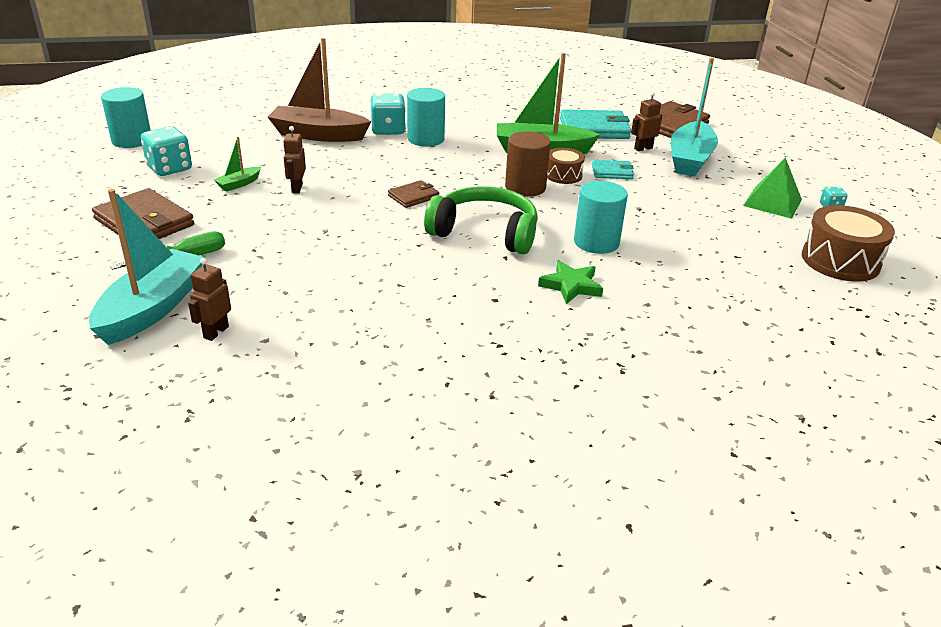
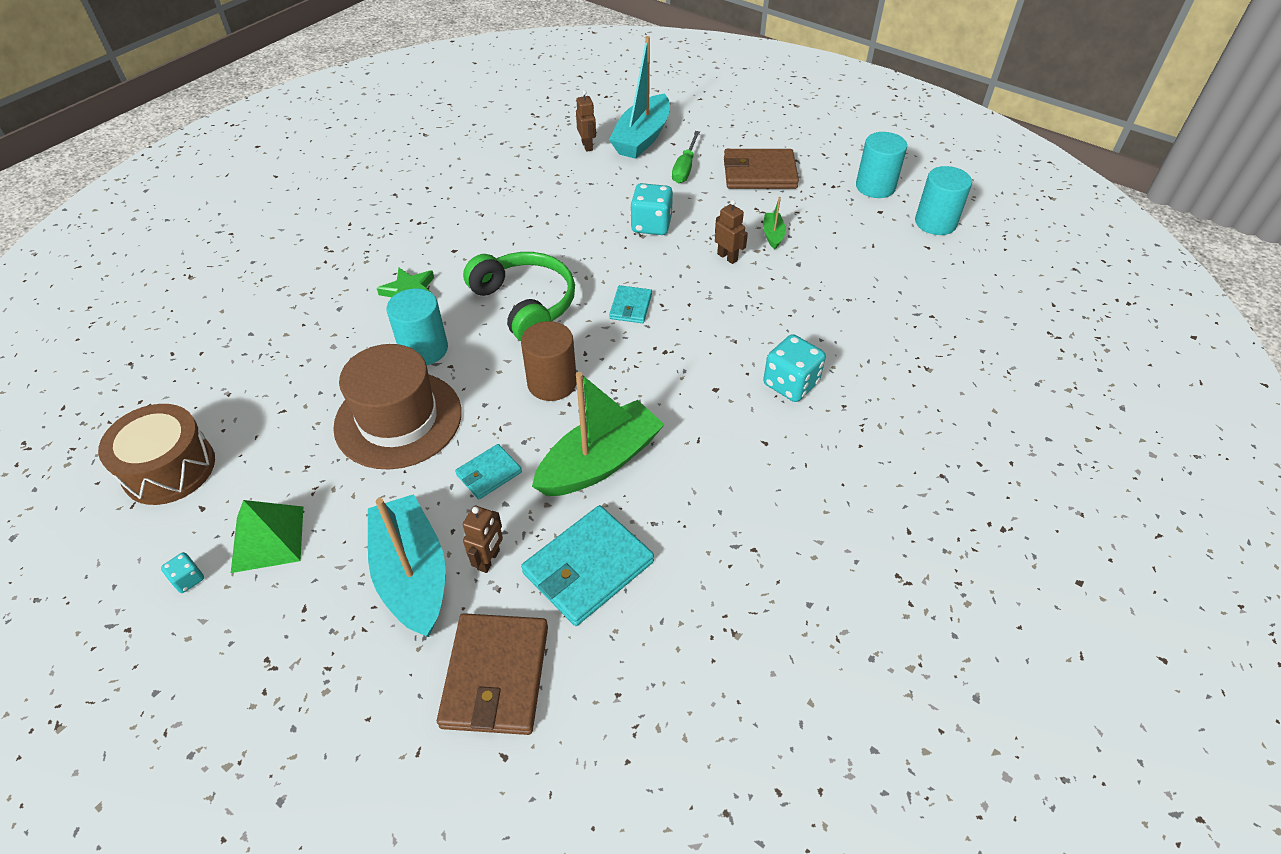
camera: 140 degrees right, 15 degrees up
(152, 308) = (642, 138): turquoise boat -> turquoise boat turned 45 degrees clockwise
(169, 168) = (846, 217): turquoise dice -> turquoise dice (651, 225)
(318, 135) = (831, 329): brown boat -> none
(413, 196) = (630, 307): brown wallet -> turquoise wallet
(426, 139) = (735, 395): turquoise cylinder -> turquoise cylinder (875, 187)
(485, 232) = (525, 304): green headphones -> green headphones turned 105 degrees counterclockwise
(563, 175) = (535, 430): brown drum -> none
(650, 215) = (398, 419): none -> brown hat

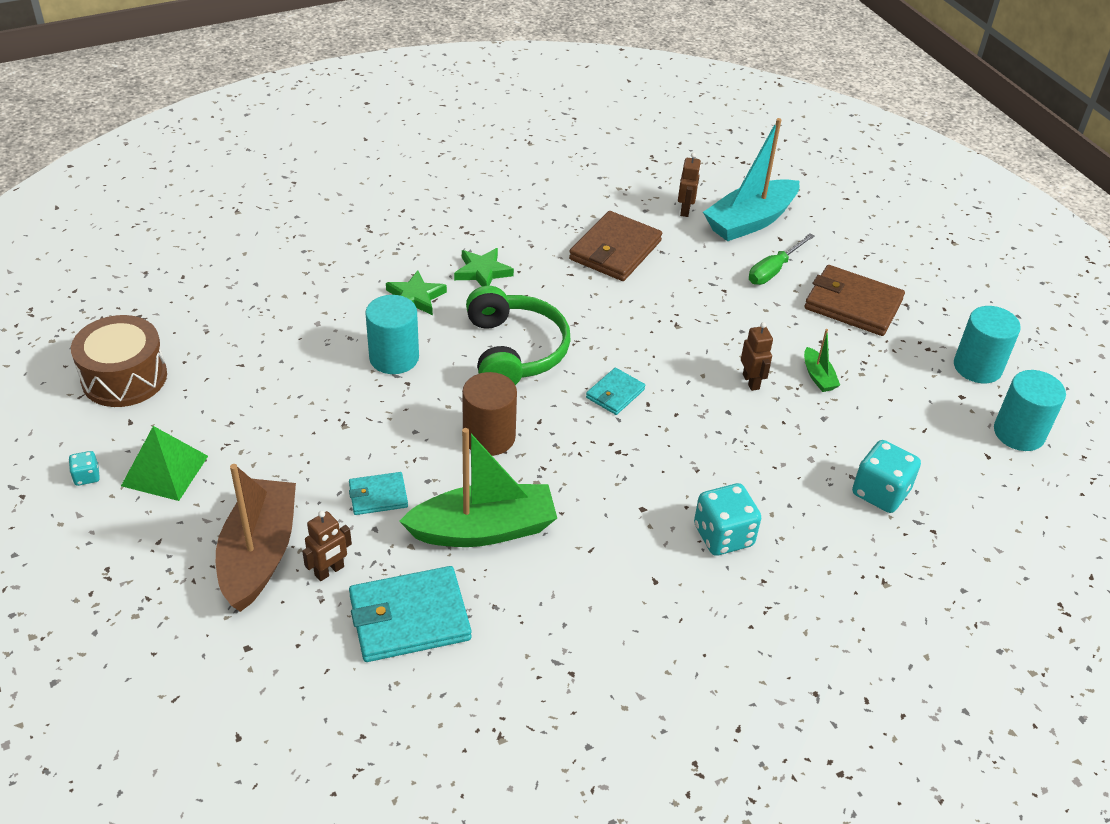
camera: 25 degrees right, 5 degrees down
(398, 419) = (331, 413): brown hat -> none
(412, 575) = (259, 554): turquoise boat -> brown boat
(454, 250) = (482, 272): none -> green star
(495, 676) = (272, 670): brown wallet -> brown wallet (615, 250)
(651, 225) = (694, 318): turquoise dice -> turquoise dice (880, 492)
(773, 235) = (818, 376): green boat -> green boat turned 135 degrees clockwise

